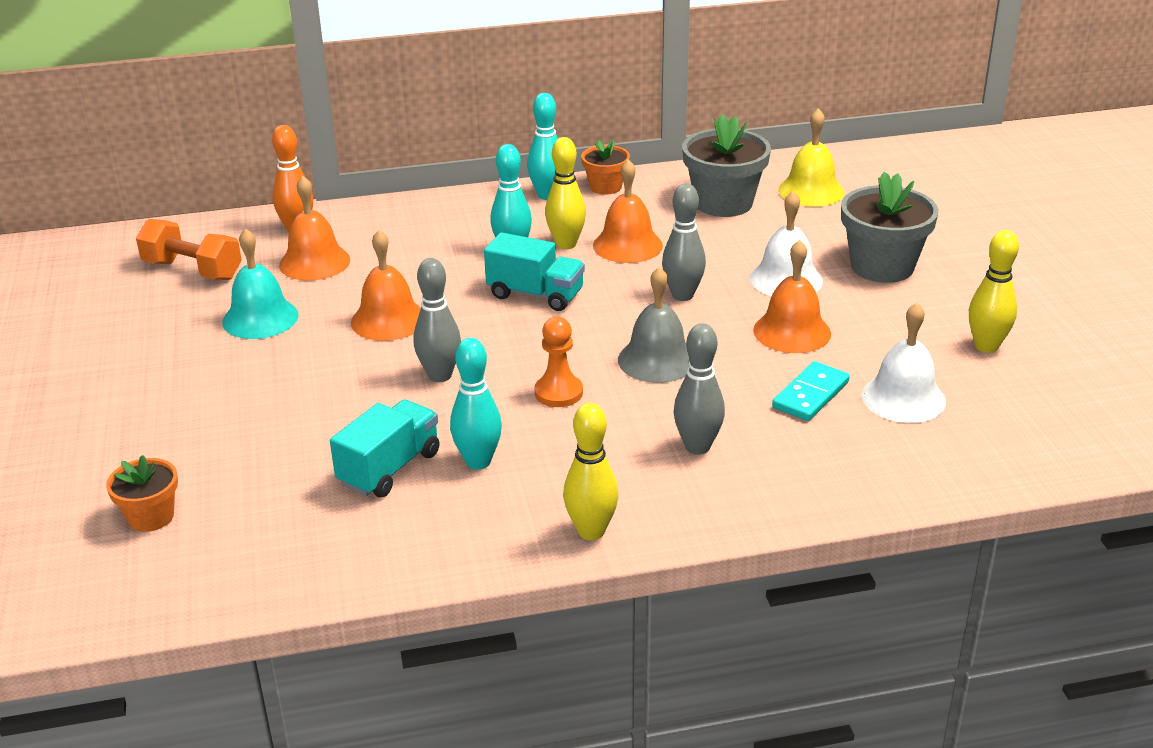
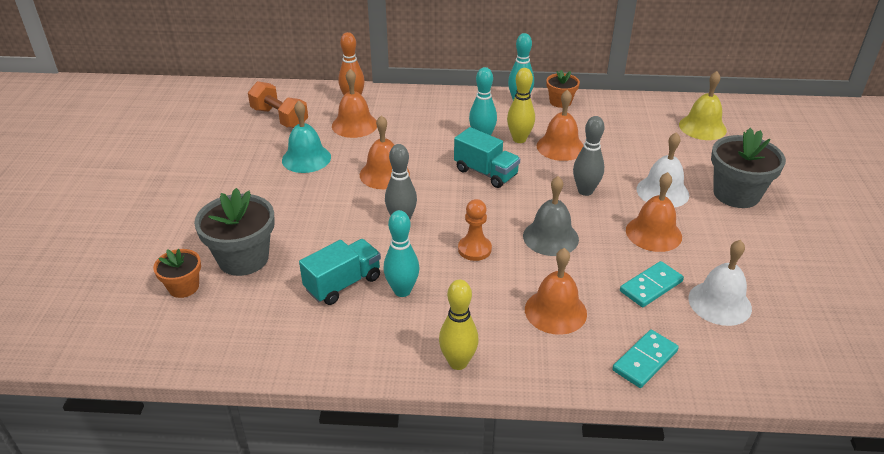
camera: 15 degrees right, 5 degrees up
(697, 447) = (555, 311): grey bowling pin -> orange bell
(723, 203) = (637, 126): grey flower pot -> grey flower pot (243, 258)
(832, 481) = (644, 360): none -> turquoise domino
(986, 346) = (796, 273): yellow bowling pin -> none

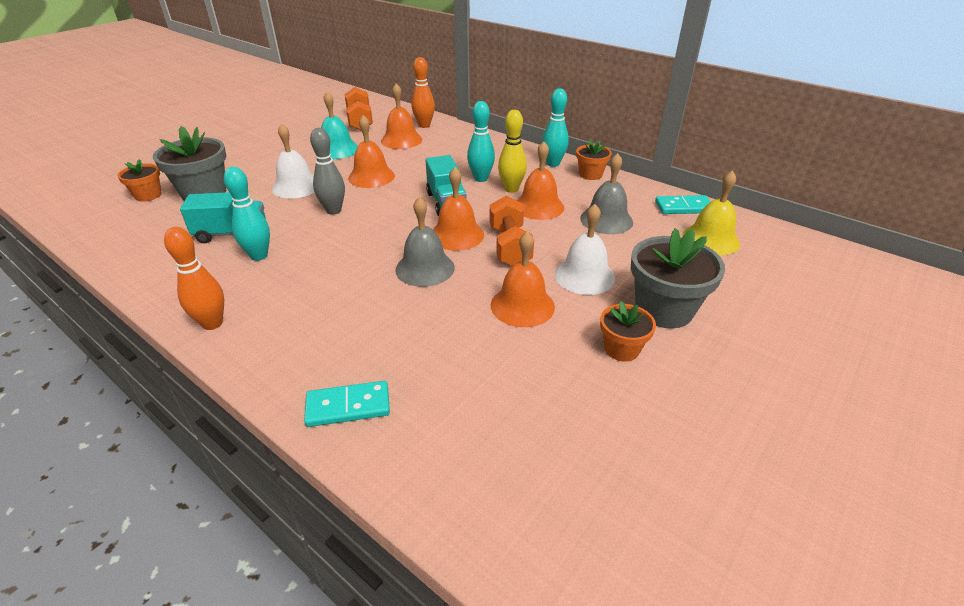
camera: 35 degrees right, 0 degrees up
(458, 362) = (212, 323): yellow bowling pin -> orange bowling pin
(474, 249) = (352, 251): orange pawn -> none
(555, 311) = (340, 325): orange bell -> orange bell (457, 235)
(585, 191) = (509, 246): grey bowling pin -> orange dumbbell
(621, 139) = (606, 220): none -> grey bell
(651, 286) = (451, 348): turquoise domino -> turquoise domino (683, 207)
(719, 303) = (497, 397): white bell -> white bell (296, 186)
(745, 233) = (621, 349): none -> orange flower pot

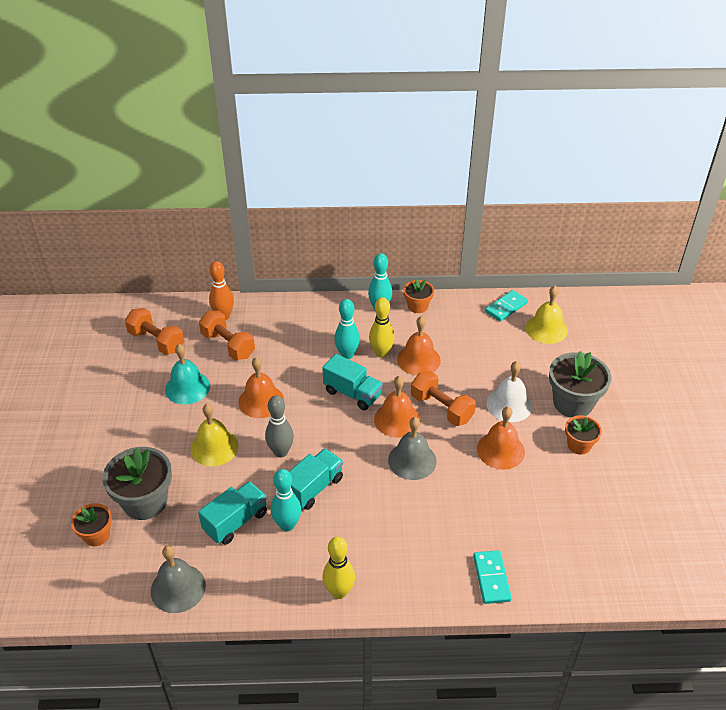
camera: 40 degrees left, 5 degrees up
(212, 323) = (339, 592): orange bowling pin -> yellow bowling pin
(296, 186) = (214, 447): white bell -> yellow bell
(317, 244) = (313, 488): none -> turquoise truck
(348, 406) = (491, 578): turquoise domino -> turquoise domino turned 45 degrees counterclockwise
(401, 140) = (228, 345): orange bell -> orange dumbbell
(606, 220) = (473, 347): grey bell -> grey bell (178, 588)

